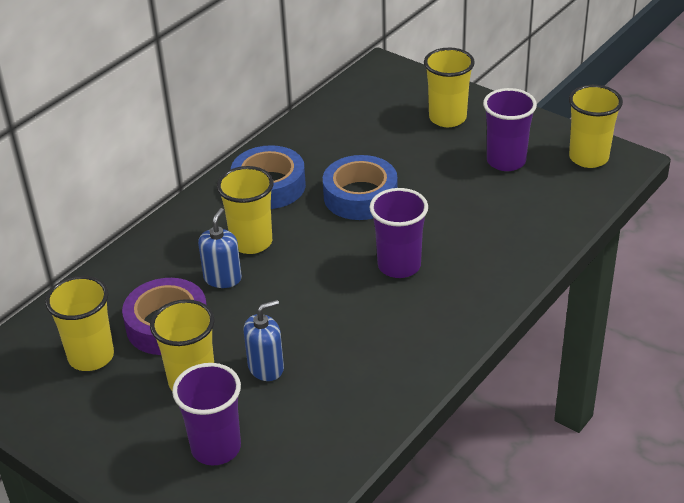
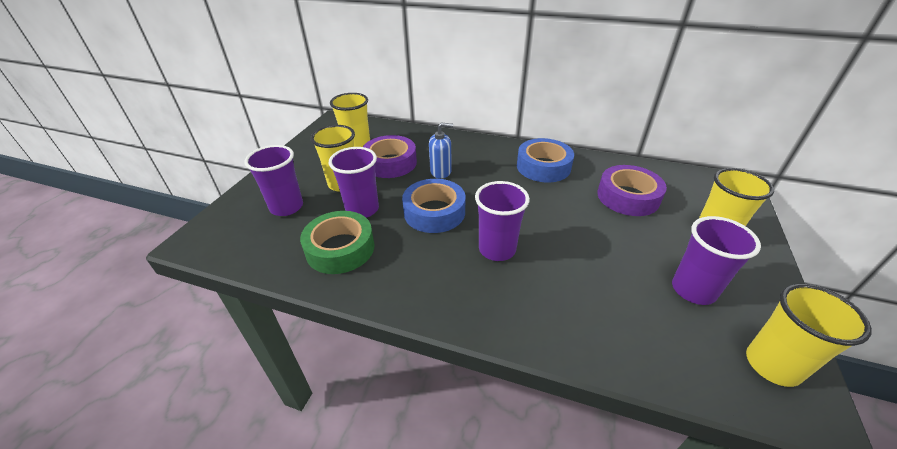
camera: 70 degrees right, 0 degrees up
(251, 242) = (481, 174): yellow cup -> none
(266, 367) = (362, 209): blue soap dispenser -> purple cup
(336, 396) = (340, 248): none -> green tape
(360, 196) = (565, 209): blue tape -> blue tape (434, 212)
(363, 145) = (628, 197): none -> purple tape

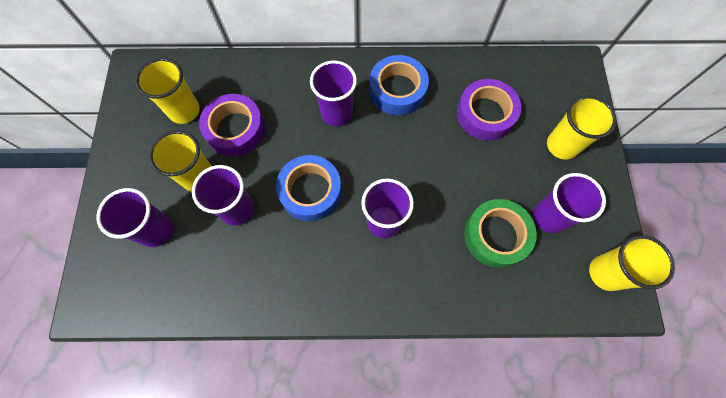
camera: 20 degrees left, 30 degrees up
(340, 248) = (240, 267): green tape -> green tape (496, 236)
(441, 171) = (295, 128): blue soap dispenser -> none
(482, 170) = (337, 113): none -> purple cup

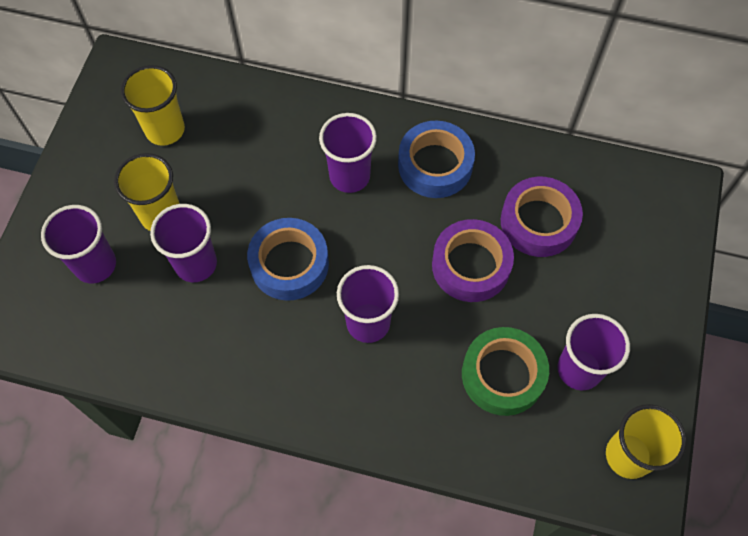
camera: 15 degrees right, 5 degrees down
(235, 129) = (220, 167): purple tape -> purple tape (471, 265)
(562, 145) = (626, 285): yellow cup -> none

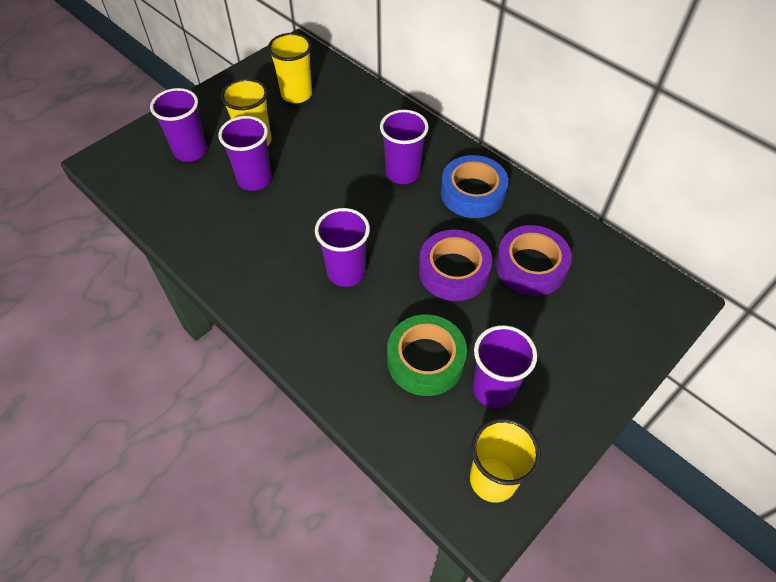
camera: 30 degrees right, 10 degrees down
(289, 264) = (318, 208): blue tape -> none

